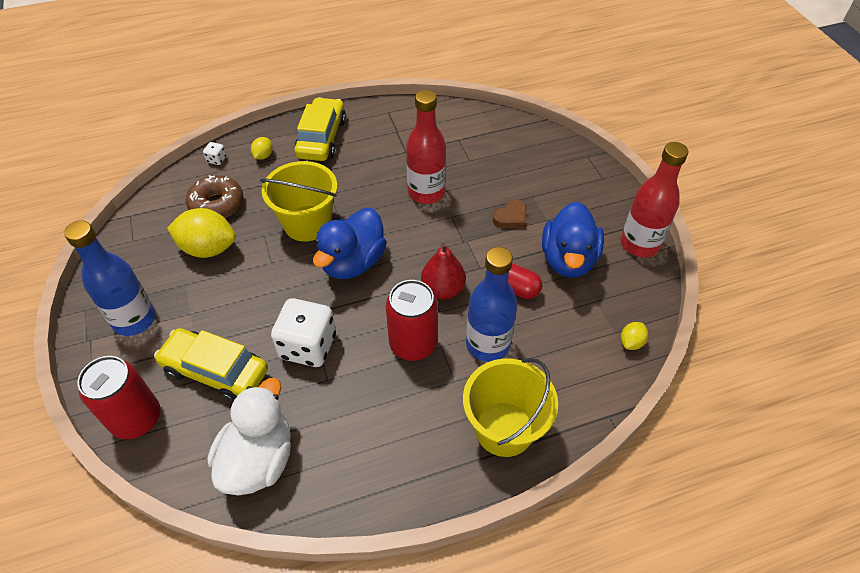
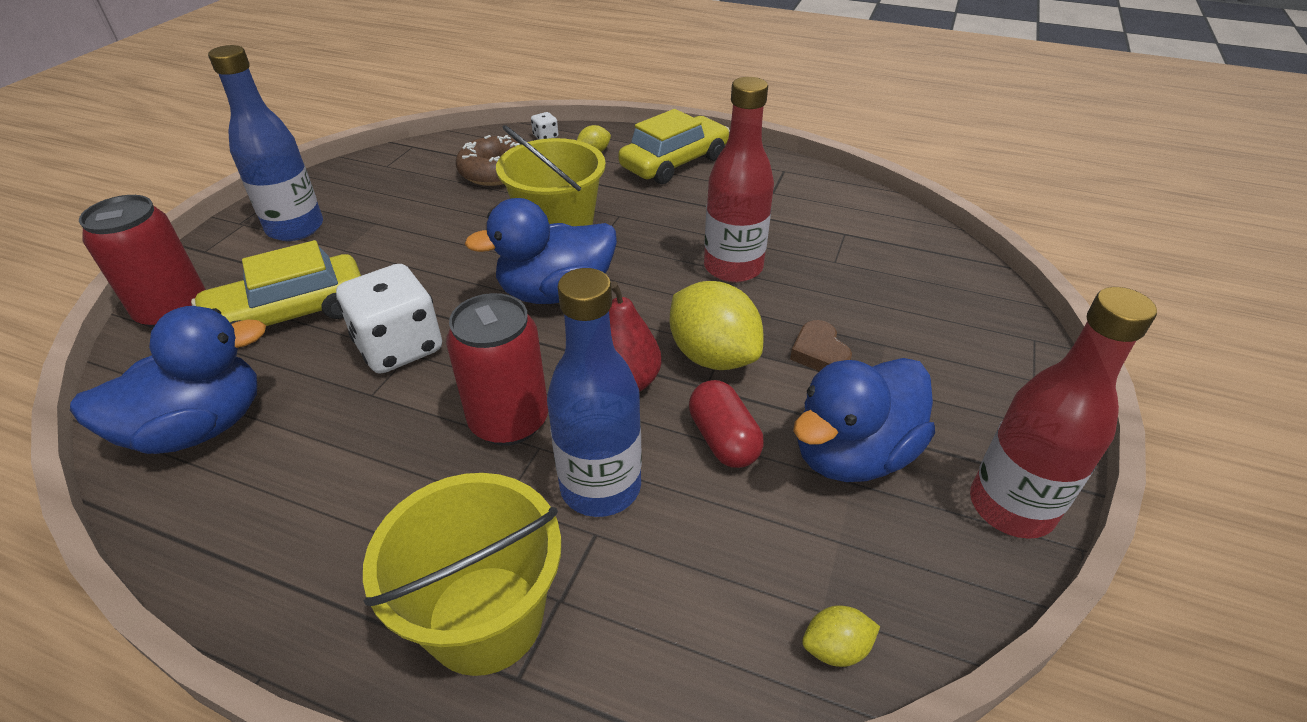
camera: 40 degrees right, 10 degrees down
(208, 248) = (436, 204): yellow lemon -> yellow lemon (713, 356)
(216, 371) = (290, 314): yellow car -> yellow car turned 90 degrees counterclockwise
(258, 459) = (200, 427): white duck -> blue duck
(511, 218) = (819, 353): brown heart -> brown heart turned 75 degrees clockwise

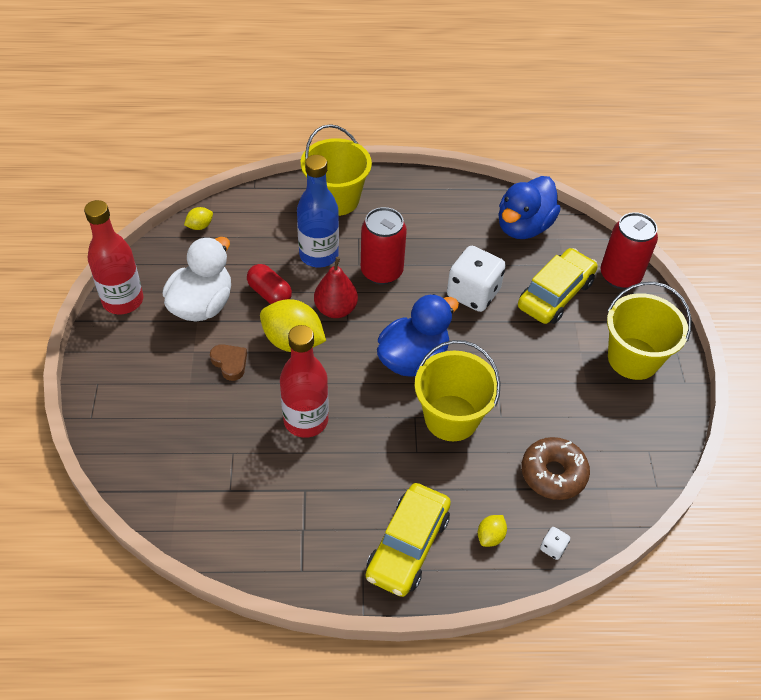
camera: 155 degrees right, 10 degrees up
(295, 228) = (633, 358): blue bottle -> yellow bucket
(852, 454) = (202, 305): blue duck -> white duck

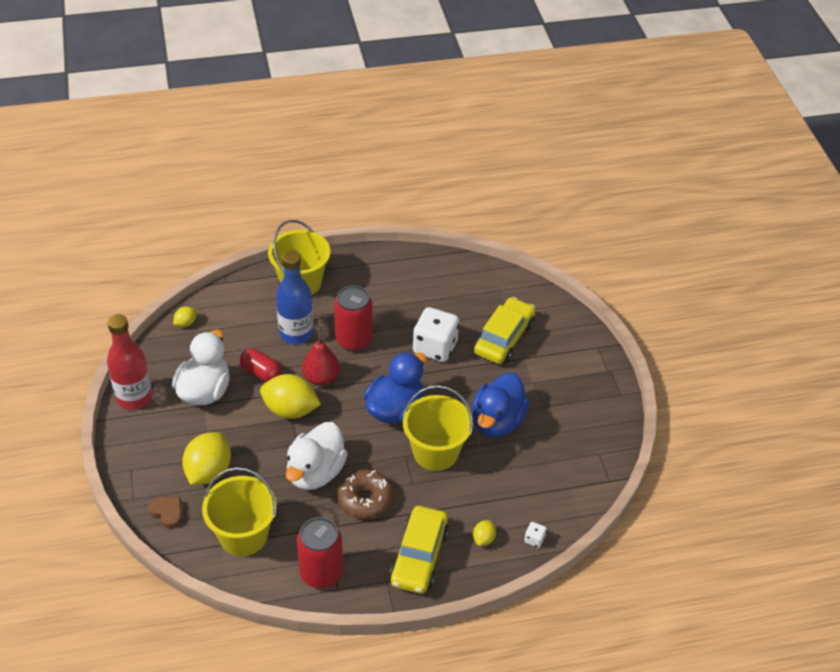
camera: 10 degrees left, 5 degrees down
(184, 400) = (208, 472): none -> yellow lemon
(230, 363) = (240, 436): brown heart -> brown heart (167, 513)
(306, 420) = (315, 472): red bottle -> white duck
(523, 226) = (468, 284): blue duck -> blue duck (497, 422)
(553, 473) = (525, 483): brown donut -> brown donut (365, 499)
(620, 276) = (555, 315): red can -> red can (321, 573)
(633, 358) = (576, 382): yellow bucket -> yellow bucket (243, 535)

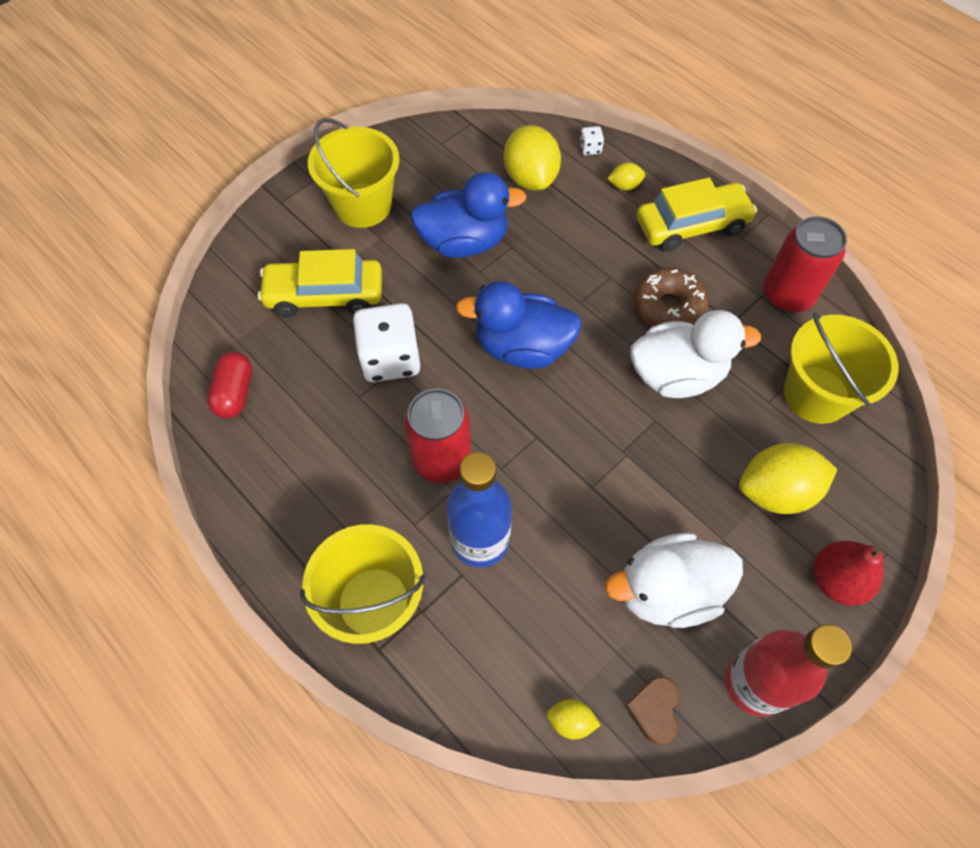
camera: 120 degrees left, 15 degrees up
(167, 513) = (867, 495): brown heart -> brown heart (654, 710)
(261, 373) = (581, 539): red capsule -> red capsule (235, 393)
(290, 410) = (612, 460): yellow lemon -> yellow lemon (530, 178)
(321, 378) = (534, 458): red pear -> red pear (836, 580)
(435, 452) = (552, 277): yellow bucket -> yellow bucket (363, 205)

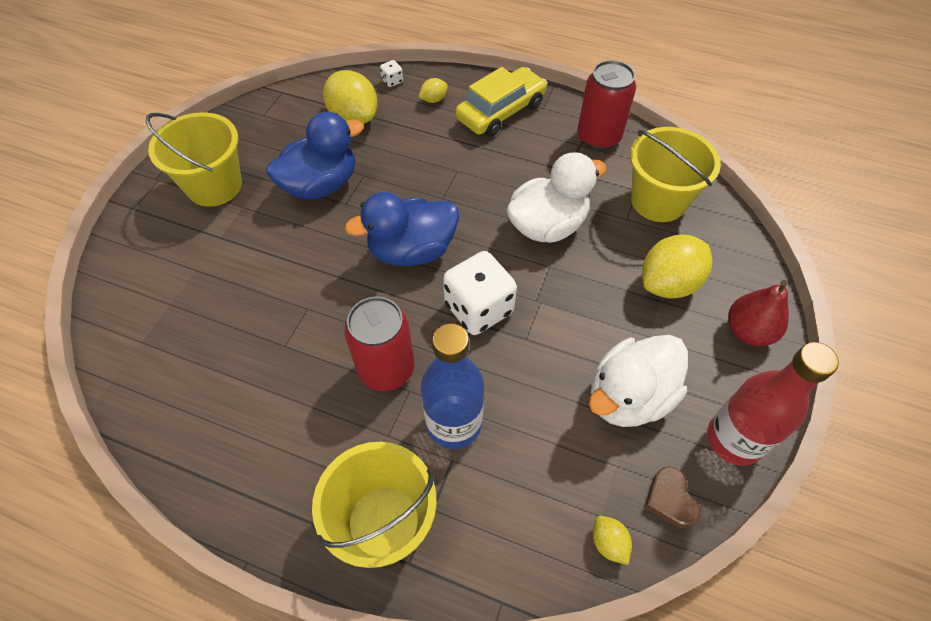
camera: 25 degrees left, 5 degrees down
(235, 393) = (160, 389): red capsule -> none
(325, 295) = (212, 271): yellow car -> none
(390, 359) = (299, 302): white dice -> white dice (478, 308)
(571, 721) = (608, 543): yellow lemon -> yellow lemon turned 75 degrees clockwise
(668, 307) = (514, 177): brown donut -> none

